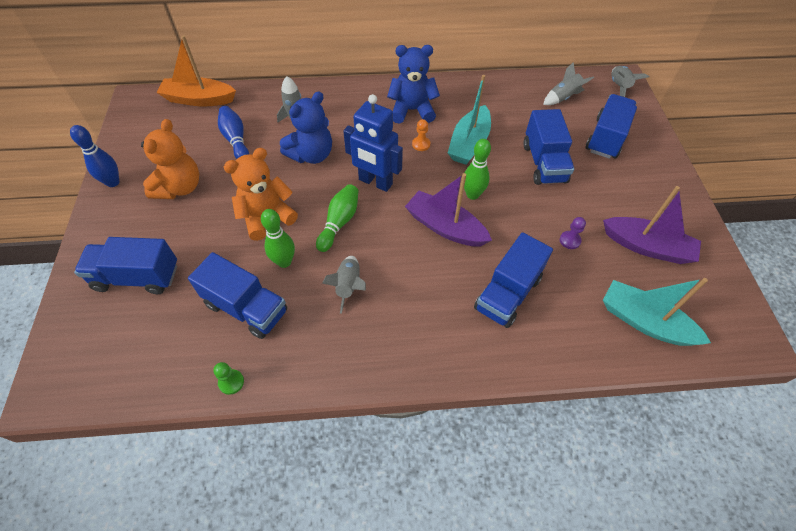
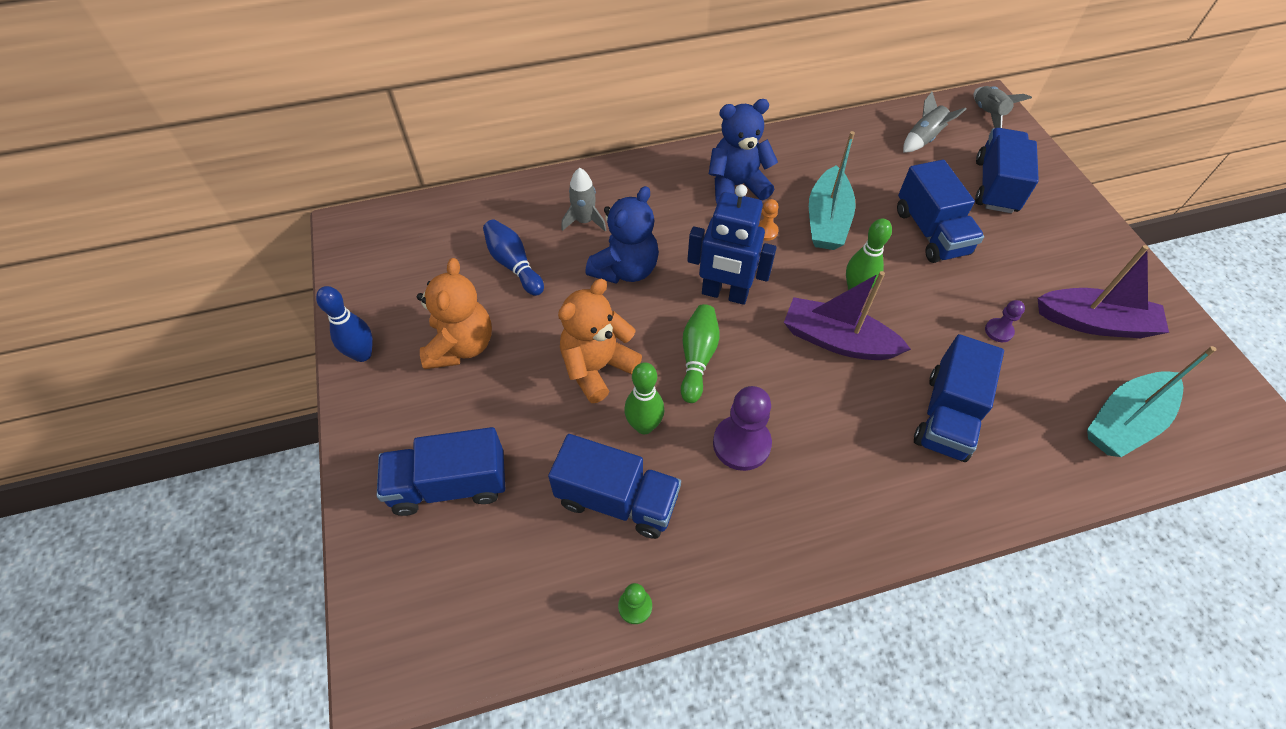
camera: 10 degrees left, 0 degrees up
(199, 99) = (440, 214): orange boat -> none
(348, 286) = (741, 444): grey rocket -> purple pawn
(644, 322) = (1125, 421): turquoise boat -> turquoise boat turned 60 degrees counterclockwise

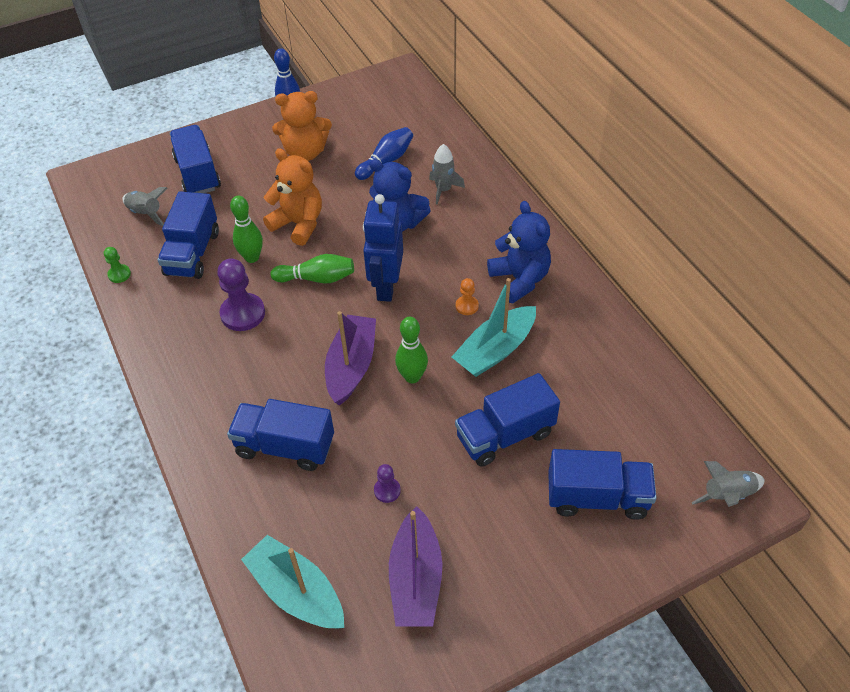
camera: 80 degrees right, 5 degrees down
(827, 220) = (495, 350): turquoise boat -> turquoise boat turned 45 degrees counterclockwise
(923, 139) = (651, 428): grey rocket -> grey rocket (146, 213)

